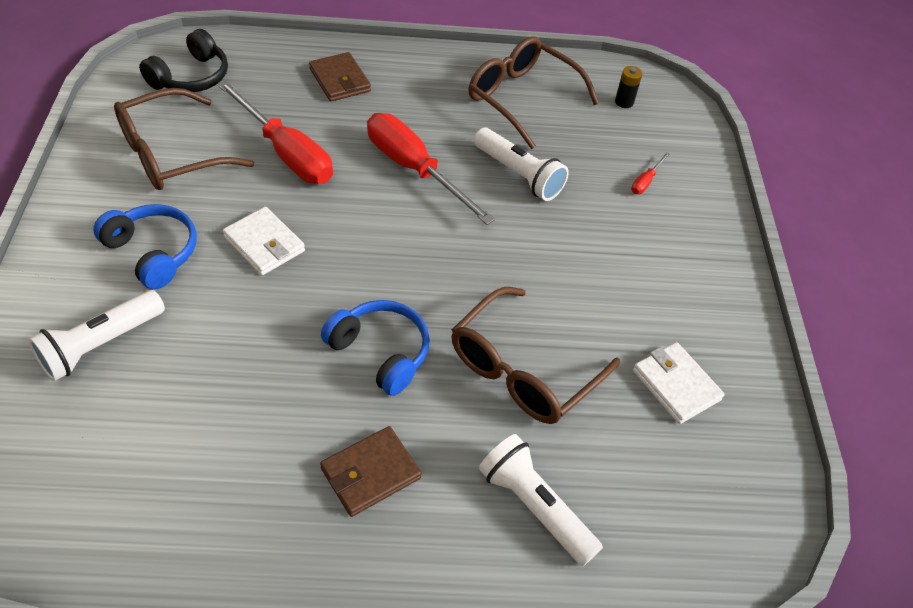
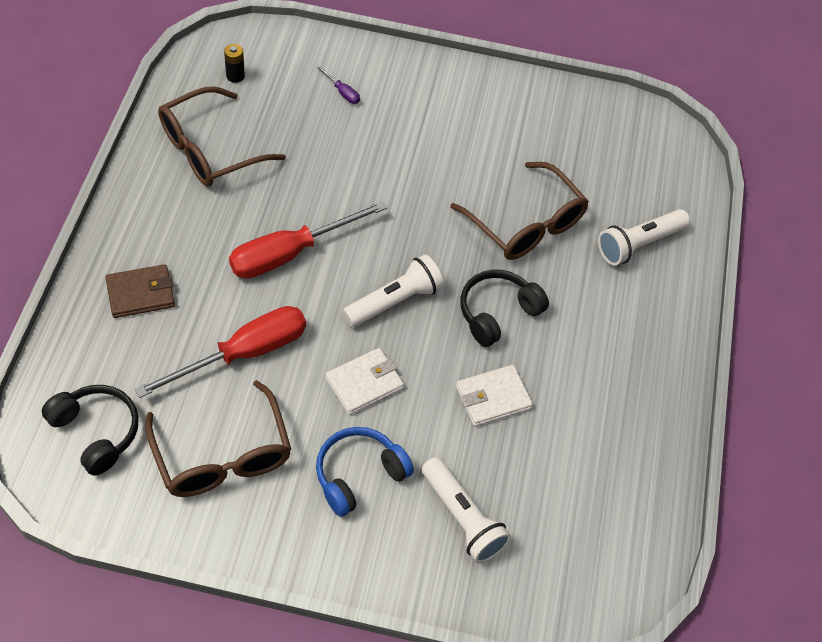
camera: 80 degrees left, 5 degrees up
(370, 473) = (605, 336): brown wallet -> none
(380, 352) = (497, 313): blue headphones -> black headphones
(519, 175) = (315, 177): white flashlight -> white flashlight (395, 301)
(645, 181) = (342, 92): red screwdriver -> purple screwdriver
(676, 385) = (550, 137): white wallet -> white wallet (493, 397)

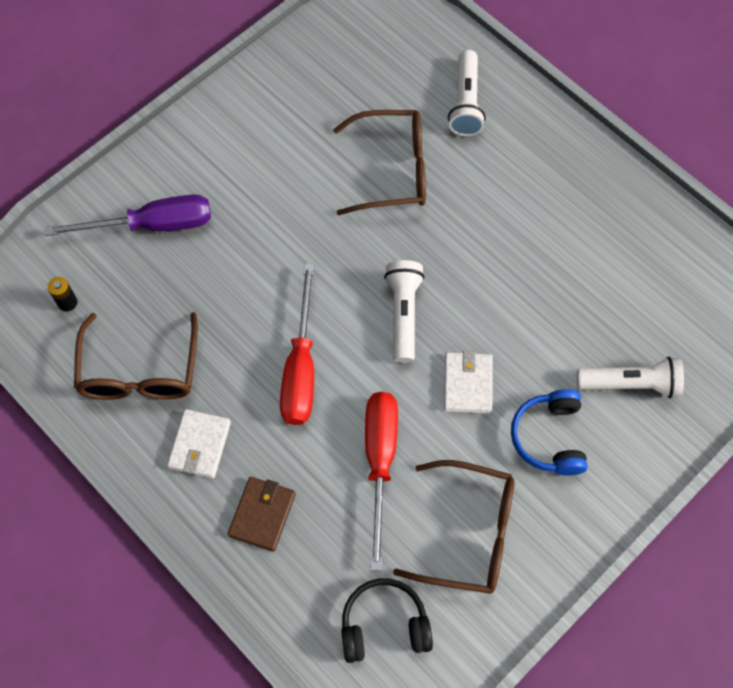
camera: 50 degrees left, 10 degrees up
(342, 92) = (152, 225): purple screwdriver -> purple screwdriver, size x2.46
(493, 397) = (539, 297): white wallet -> white wallet (199, 445)
(497, 313) = (464, 245): black headphones -> none

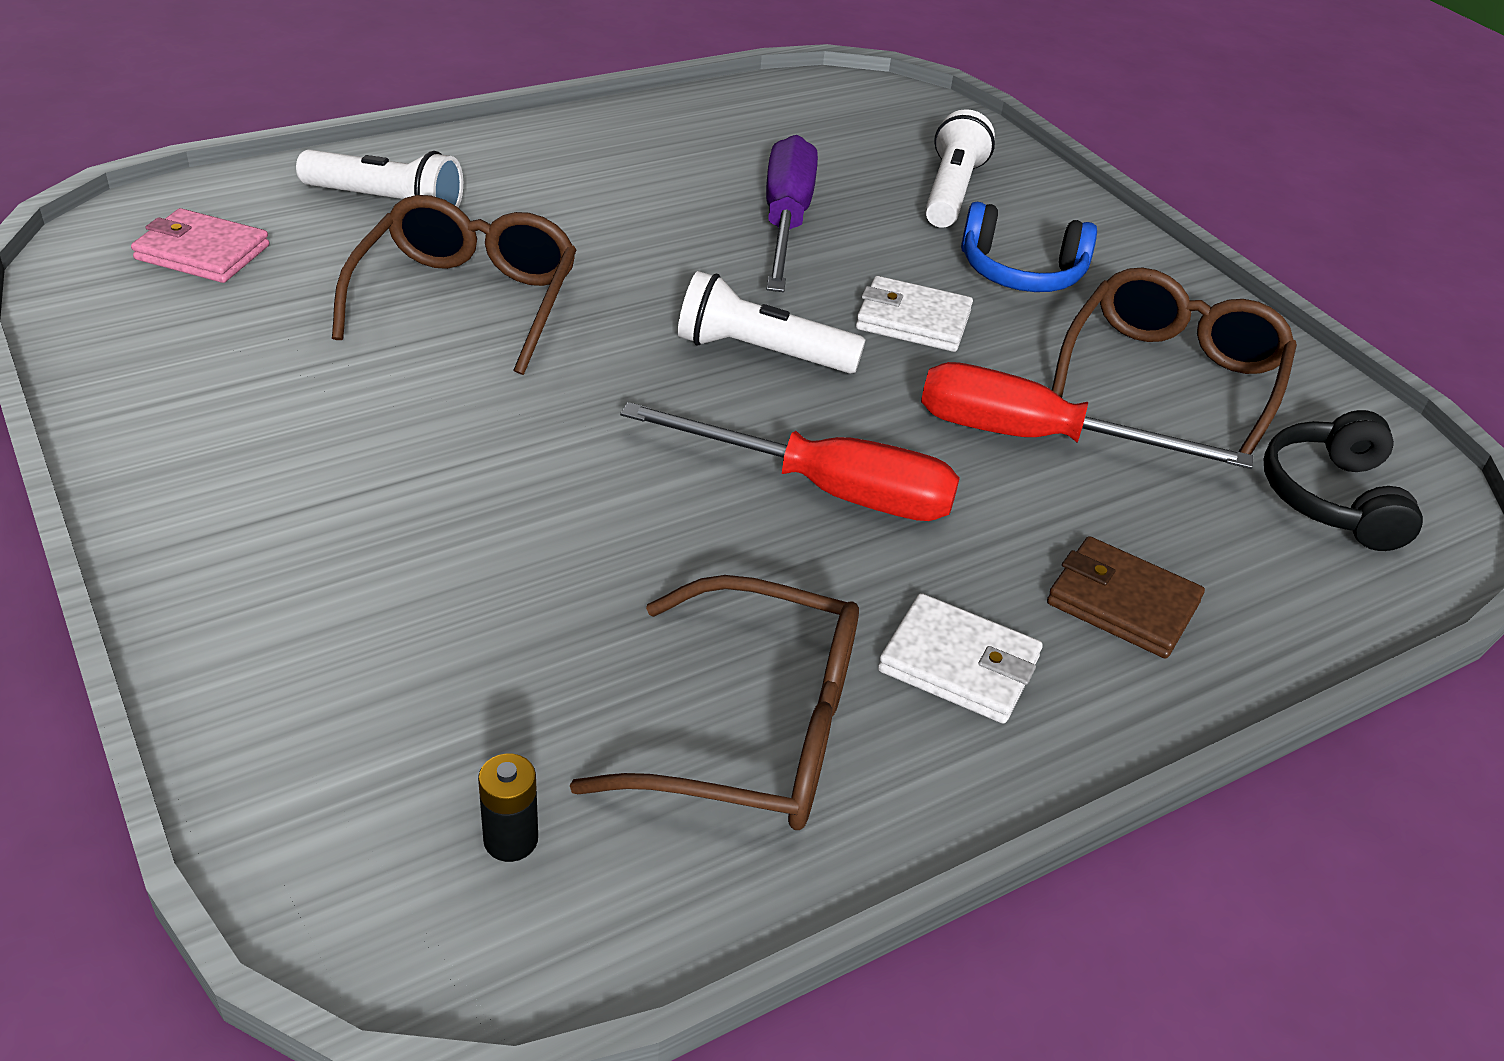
camera: 80 degrees left, 25 degrees down
(152, 225) = (381, 639): purple screwdriver -> purple screwdriver (786, 222)
(384, 49) = (202, 252): none -> pink wallet

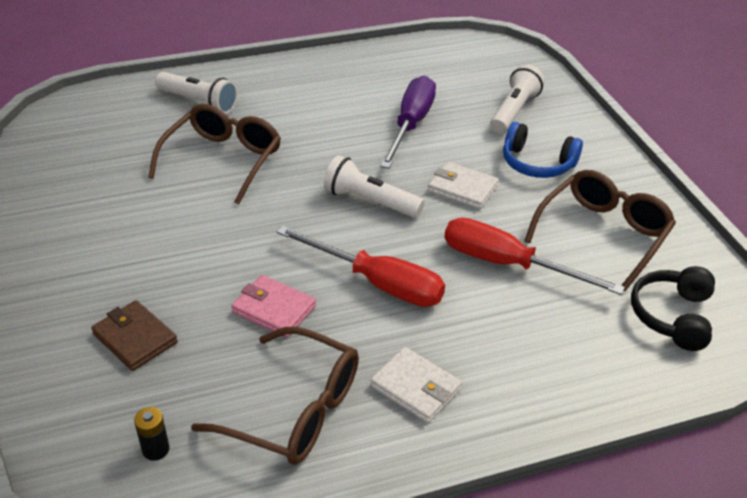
camera: 15 degrees right, 0 degrees up
(202, 252) = (99, 125): pink wallet -> pink wallet (274, 309)
(1122, 603) = (521, 364): brown wallet -> brown wallet (135, 338)

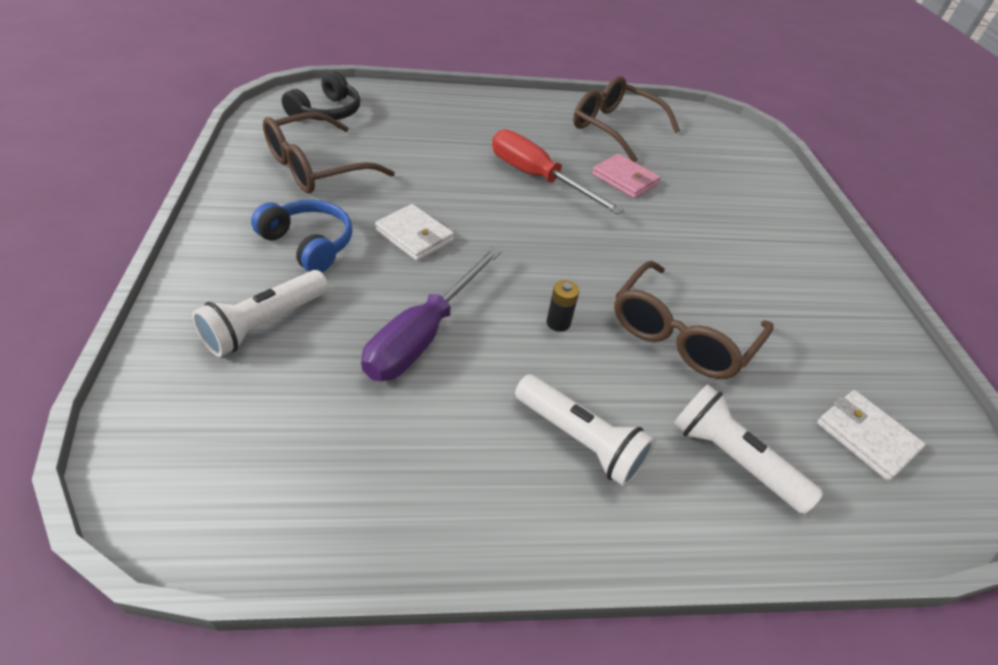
camera: 170 degrees left, 5 degrees up
(135, 338) = (729, 185): brown wallet -> none
(156, 449) = (698, 131): black battery -> black battery (558, 323)
(370, 201) = (519, 245): white flashlight -> white flashlight (580, 440)
(415, 388) = (534, 120): white wallet -> white wallet (866, 437)
(508, 264) = (421, 166): red screwdriver -> none

